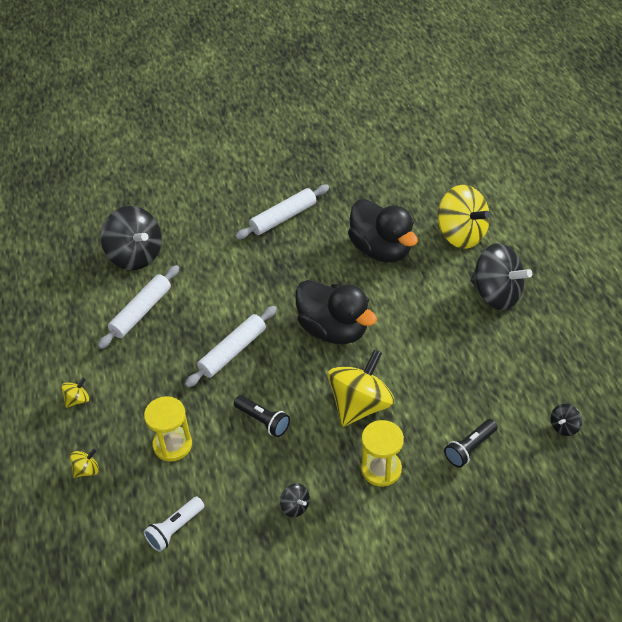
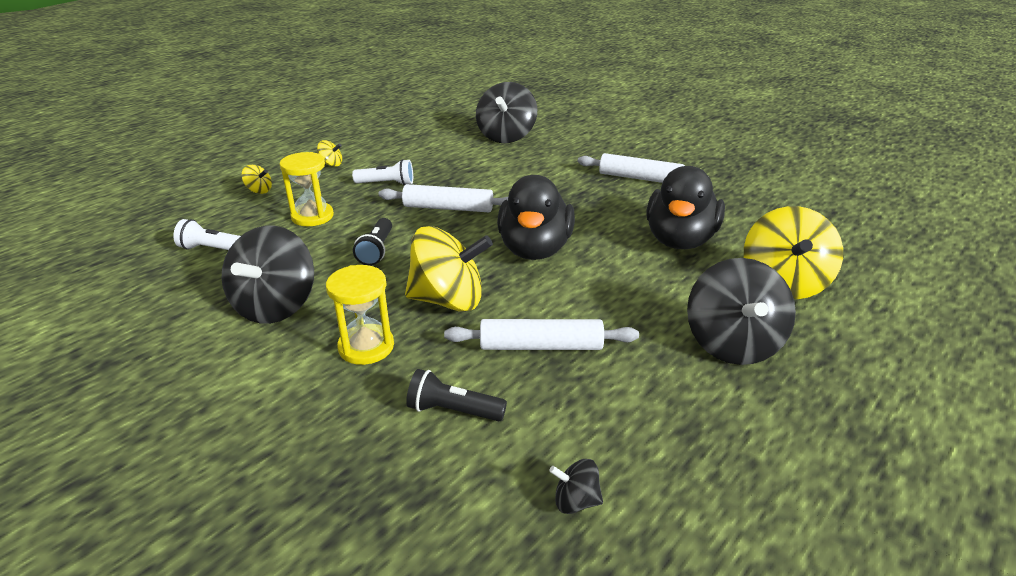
camera: 55 degrees right, 15 degrees down
(141, 312) = (449, 157): white rolling pin -> white rolling pin (540, 346)
(154, 374) = (387, 184): none -> white flashlight
(295, 506) = (276, 306): black spinning top -> black spinning top, size x2.29

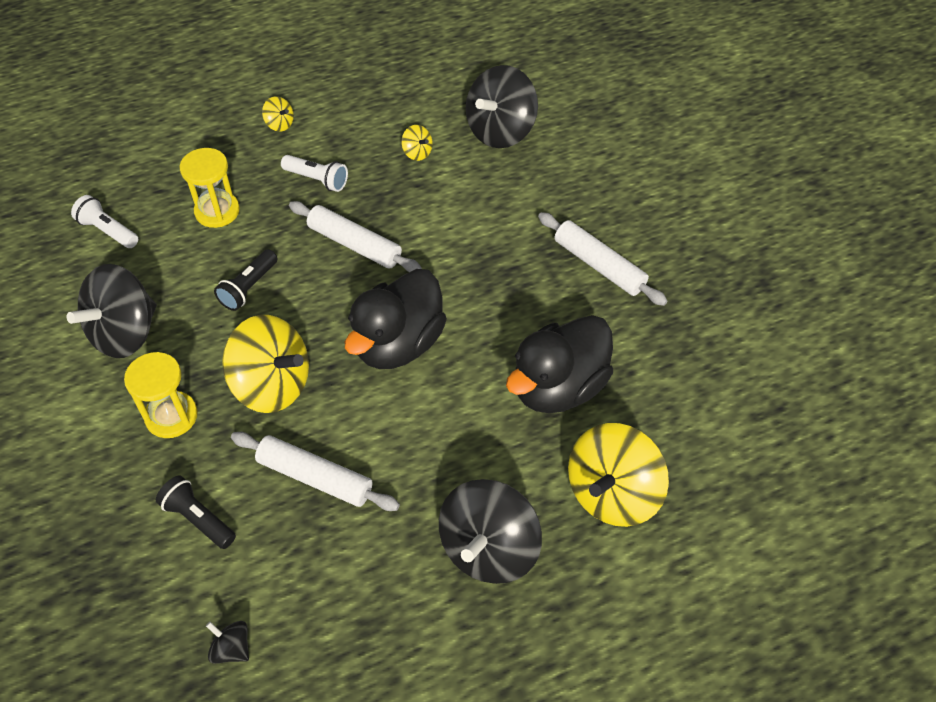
camera: 25 degrees right, 20 degrees up
(259, 190) = (188, 149): yellow spinning top -> yellow spinning top (417, 153)

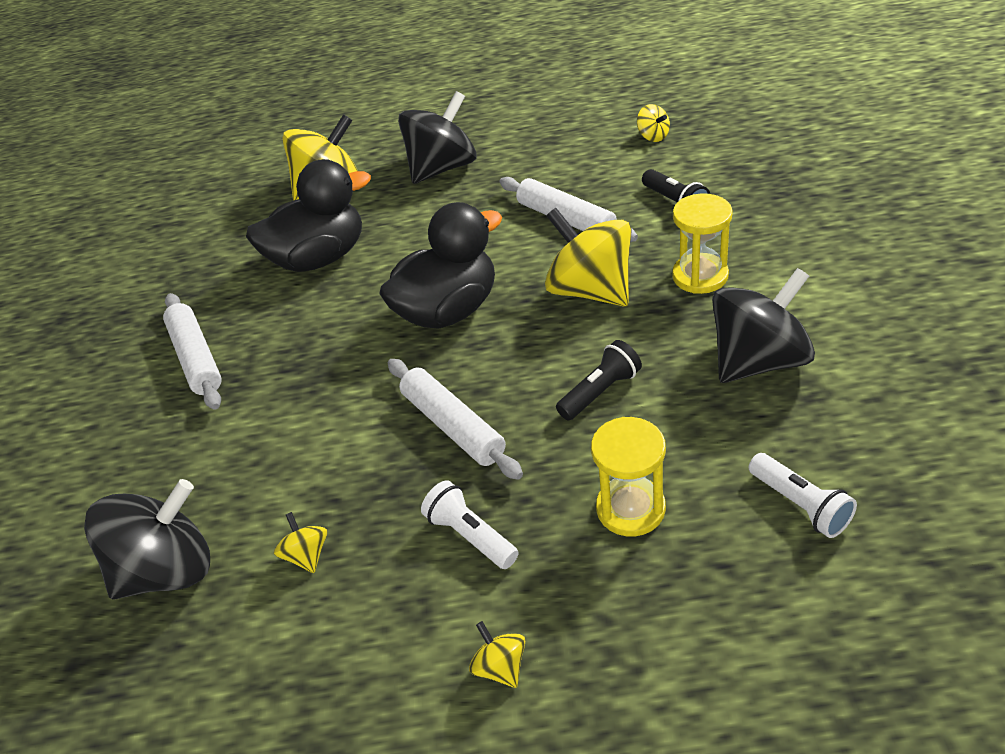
camera: 155 degrees left, 10 degrees down
(232, 648) = (653, 136): black spinning top -> yellow spinning top

